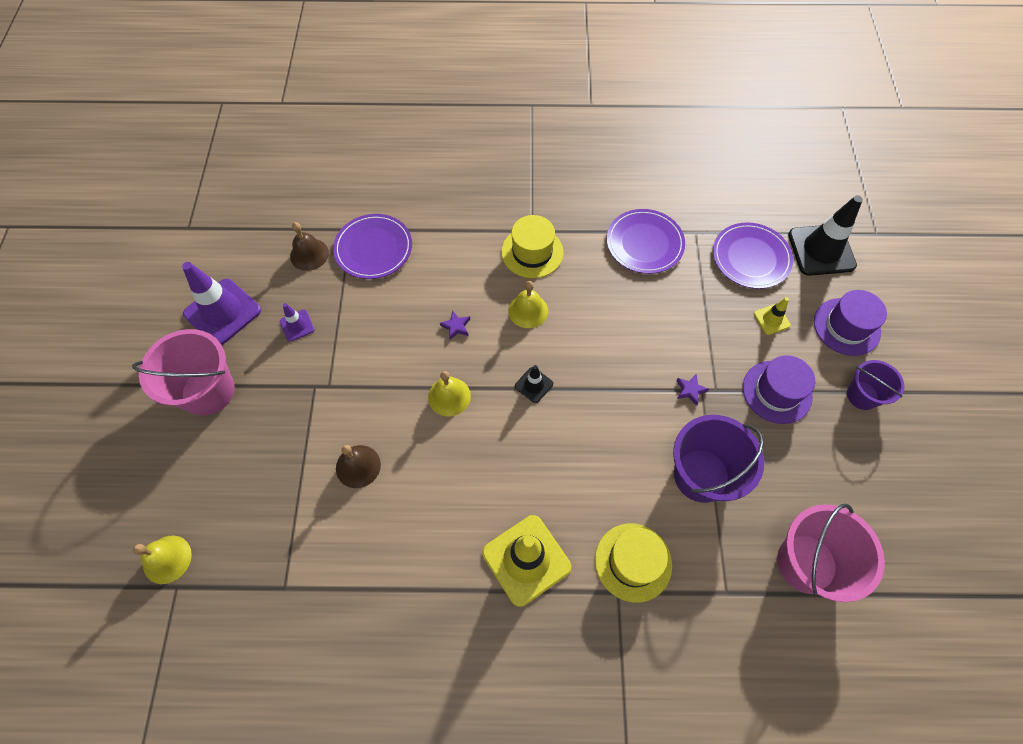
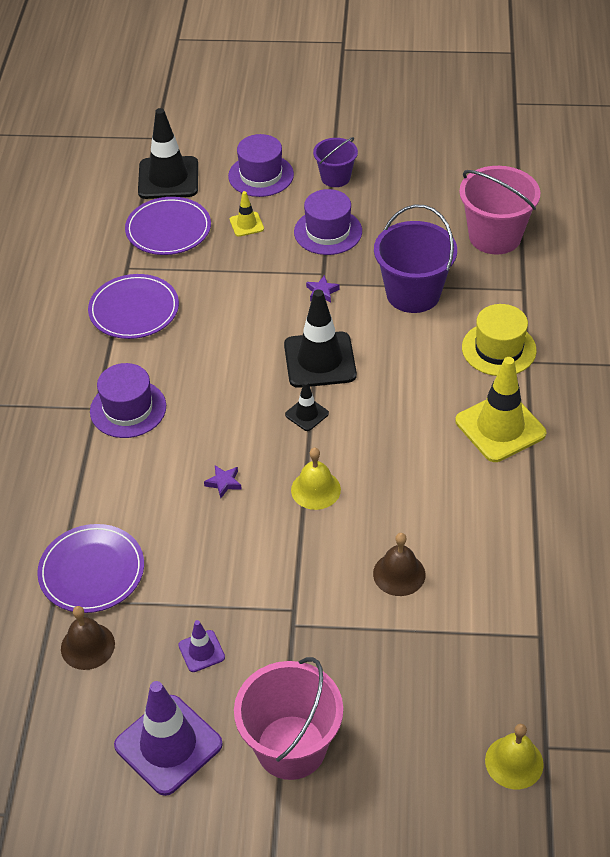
camera: 85 degrees left, 15 degrees down
(528, 310) = (210, 415): yellow bell -> none
(532, 252) = (128, 409): yellow hat -> purple hat
(600, 392) = (320, 360): none -> black traffic cone

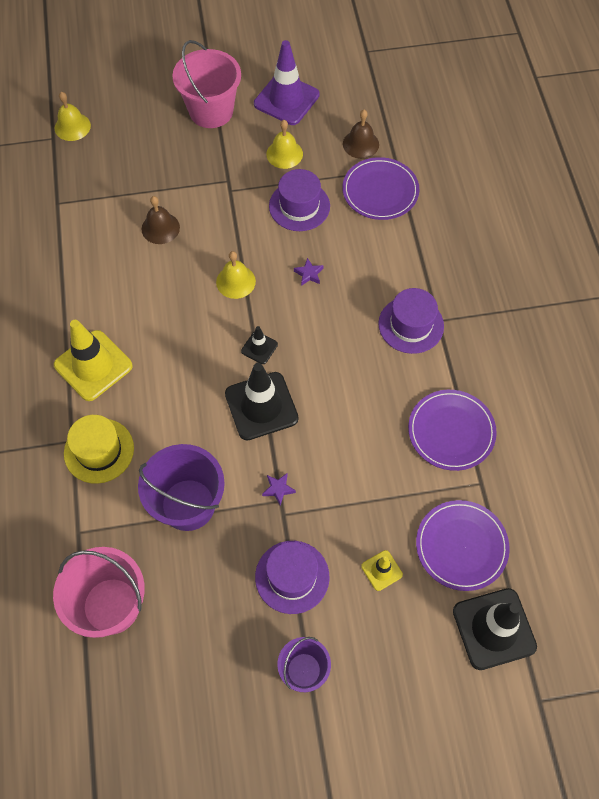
camera: 165 degrees right, 15 degrees up
(201, 651) = (284, 154): purple traffic cone -> yellow bell
(261, 175) = (390, 656): purple hat -> purple hat (299, 206)

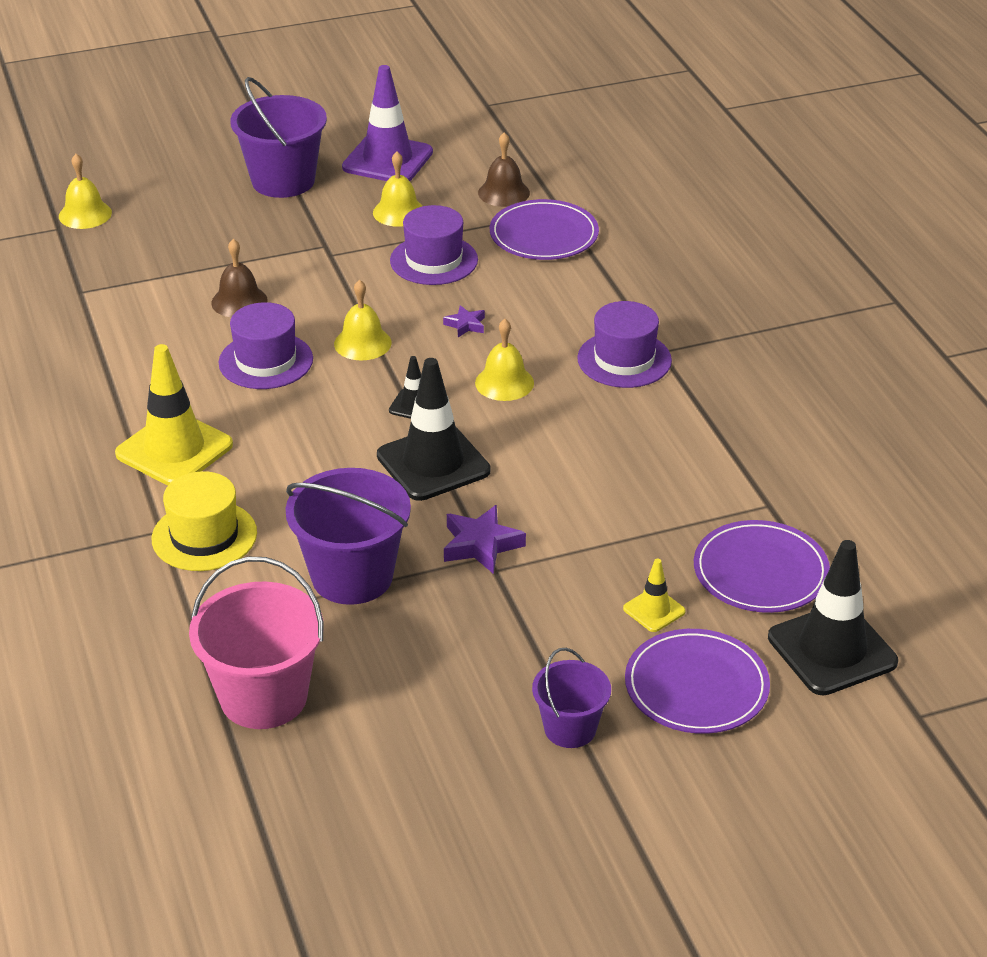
camera: 10 degrees left, 25 degrees down
(211, 111) = (283, 181): pink bucket -> purple bucket
(278, 489) = (481, 545): purple star -> purple star, size x1.71
(292, 577) = (526, 633): purple hat -> purple hat (266, 361)
(324, 335) = (504, 382): none -> yellow bell
(451, 431) = (711, 458): purple plate -> purple plate (696, 686)

